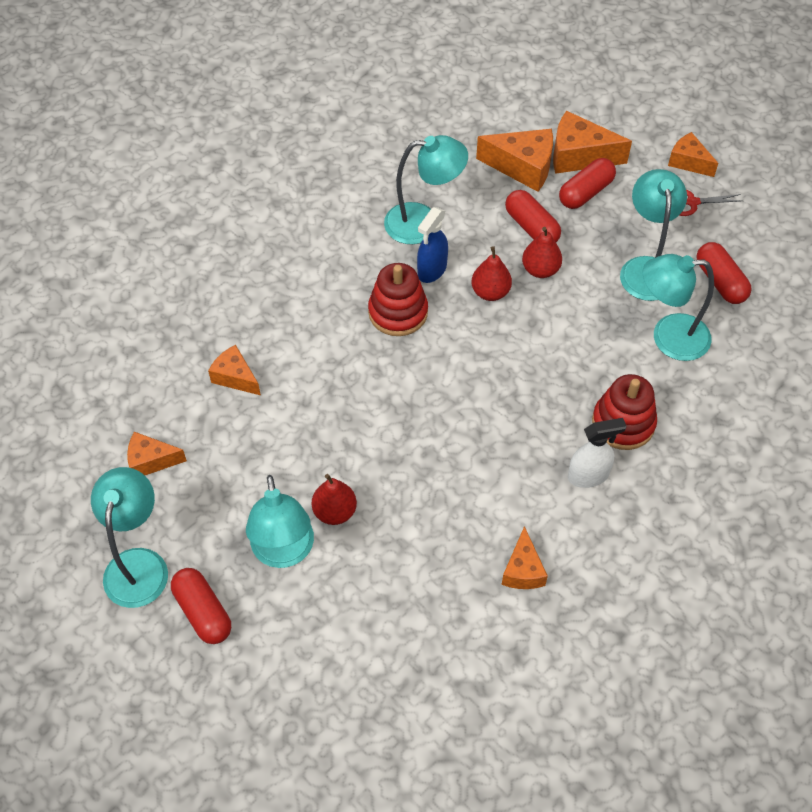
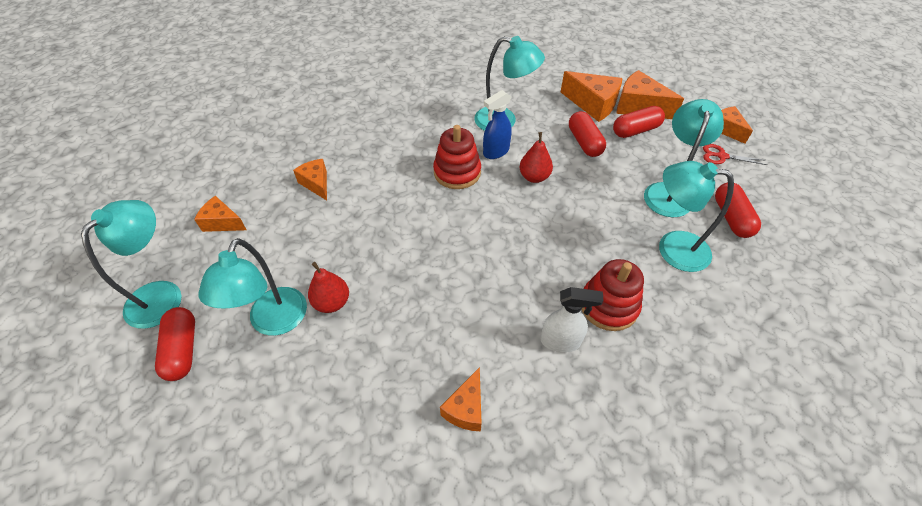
camera: 20 degrees right, 5 degrees down
(540, 269) = (580, 172): red pear -> none

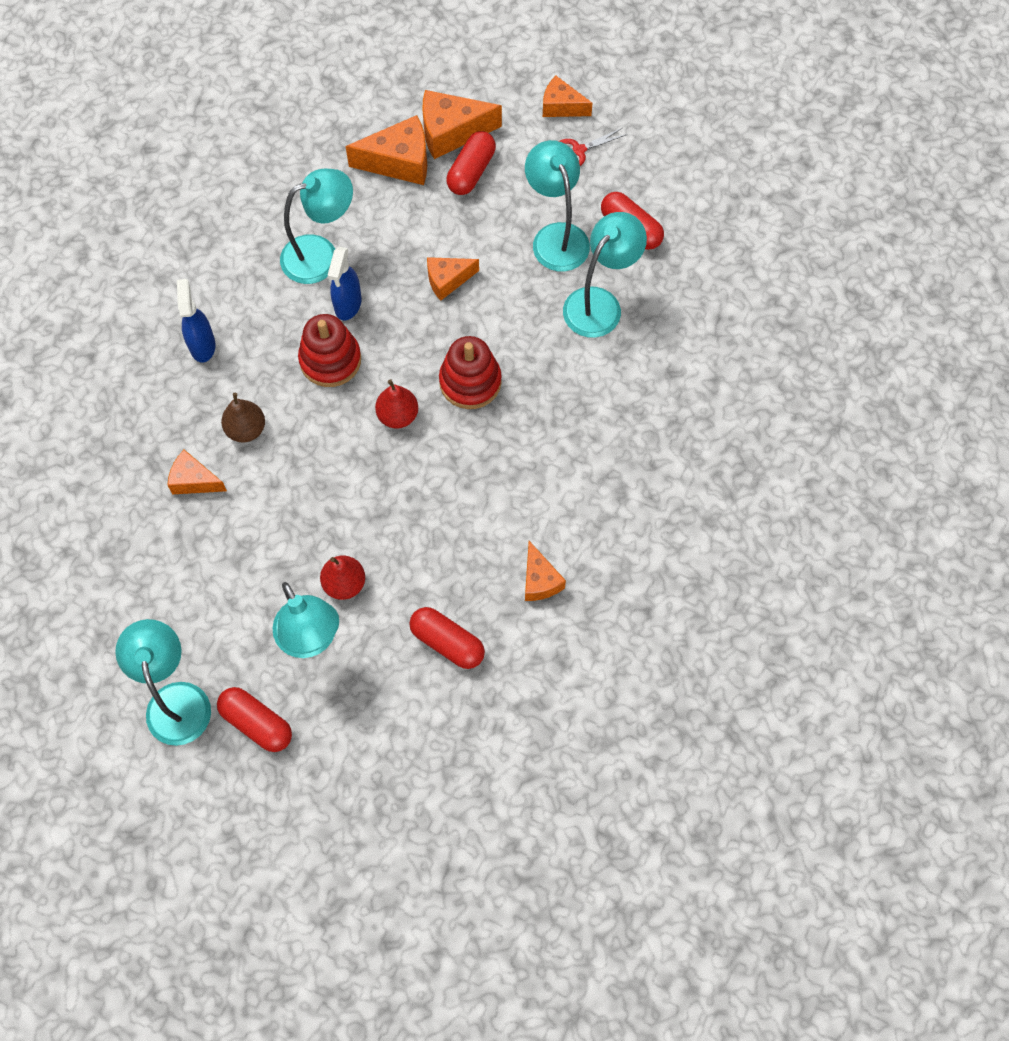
camera: 40 degrees left, 15 degrees up
(222, 222) = (145, 594): orange cheese -> orange cheese (447, 280)
(372, 177) = (246, 429): none -> brown pear
(395, 124) = (202, 345): none -> blue spray bottle
(534, 177) = (414, 309): red pear -> red pear (398, 415)
(560, 341) = (569, 468): white spray bottle -> none
(584, 142) = (430, 226): red capsule -> red capsule (447, 642)
(608, 305) = (585, 405): red stacking toy -> red stacking toy (470, 382)
(672, 248) = (600, 303): turquoise lamp -> turquoise lamp turned 150 degrees clockwise

